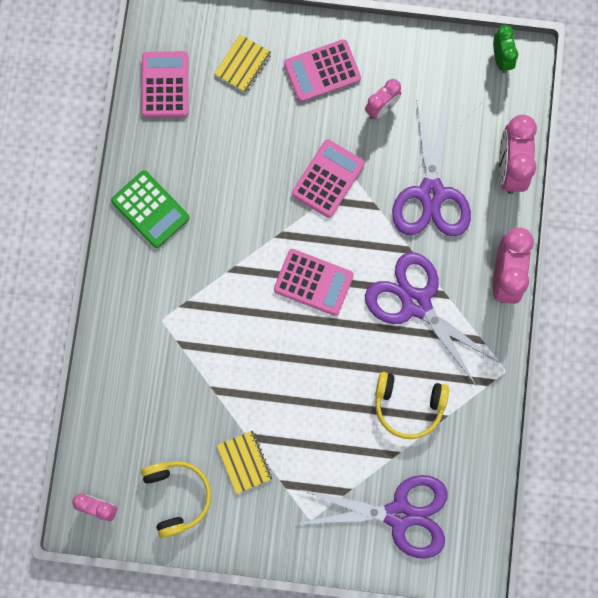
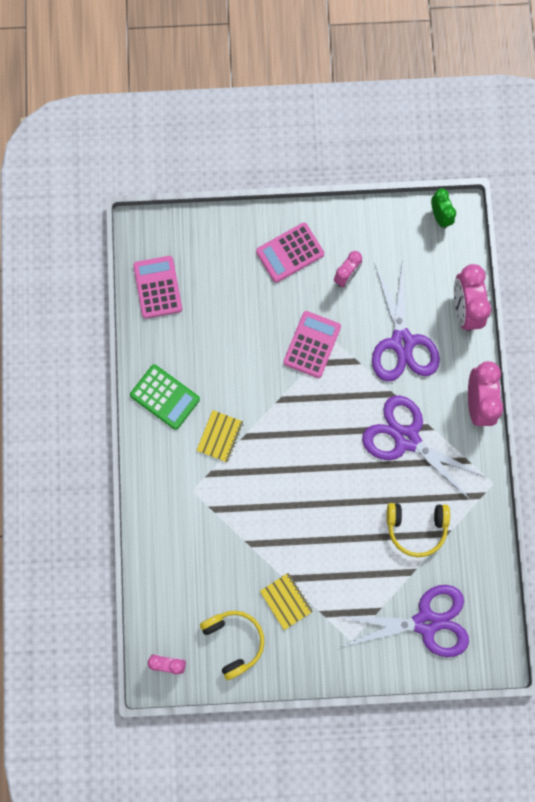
camera: 10 degrees left, 0 degrees up
(243, 64) = (221, 258): yellow notebook -> yellow notebook (220, 436)
(313, 282) = (316, 436): pink calculator -> none

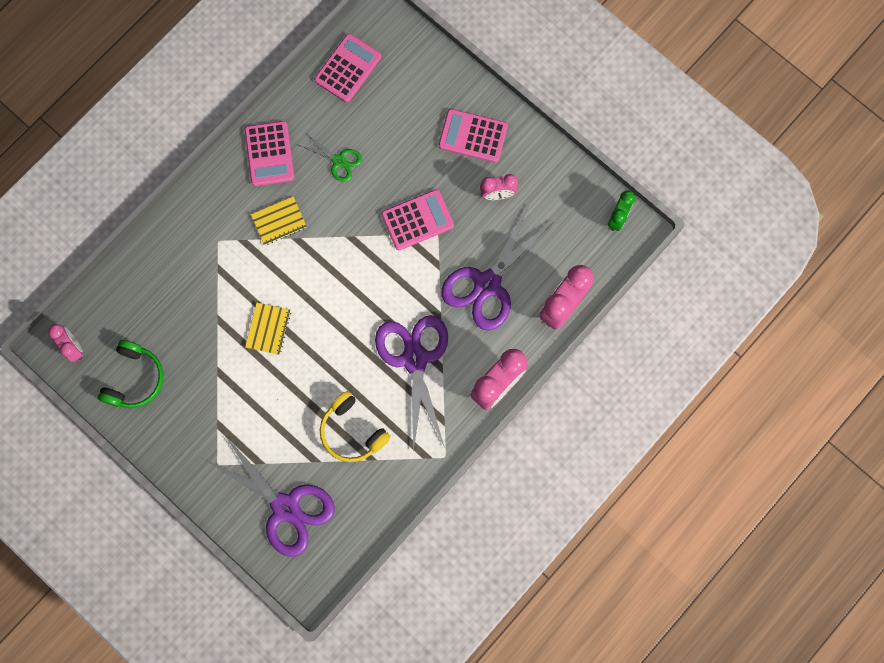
camera: 45 degrees right, 0 degrees up
(165, 397) = (269, 154): green calculator -> pink calculator
(217, 356) = (339, 161): none -> green scissors
(234, 641) = (134, 378): yellow headphones -> green headphones
(286, 601) = (201, 388): yellow notebook -> yellow notebook (268, 329)

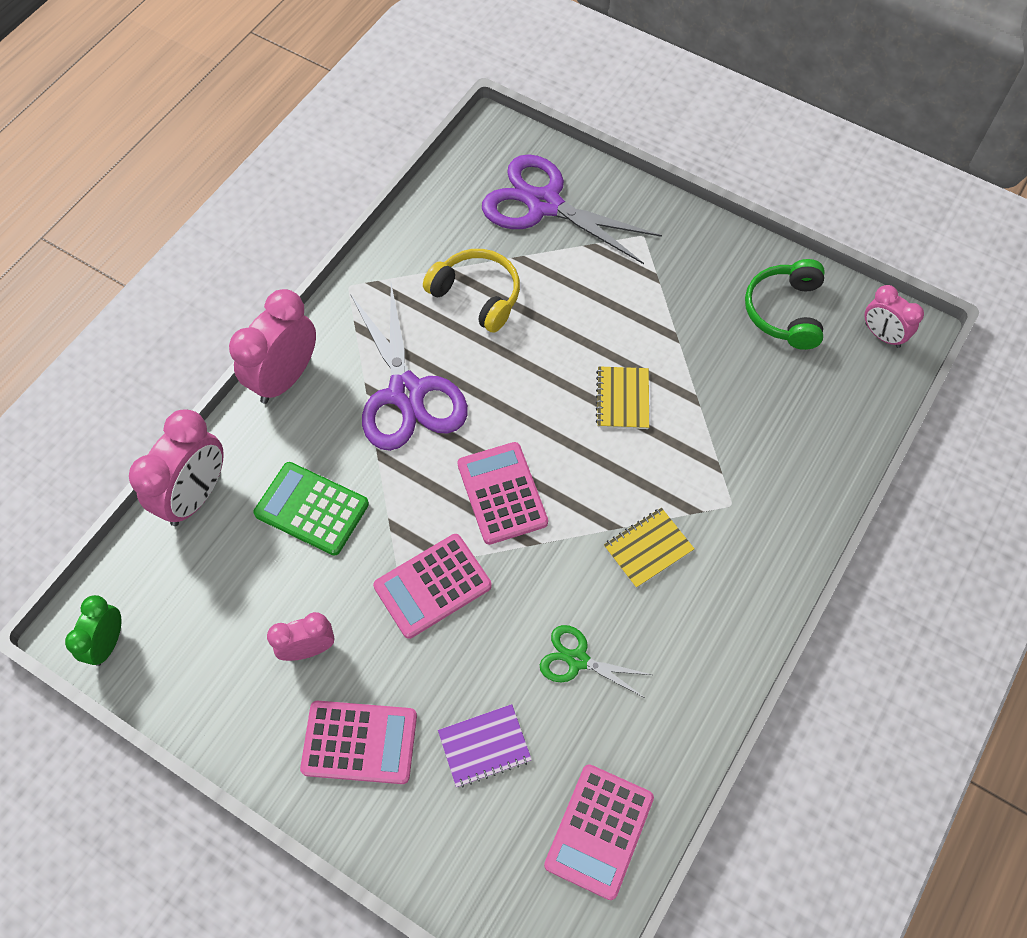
camera: 170 degrees right, 15 degrees down
(269, 154) = (693, 652): pink calculator -> pink calculator (502, 493)
(402, 122) = (484, 746): none -> purple notebook
(487, 284) = (311, 509): purple scissors -> green calculator

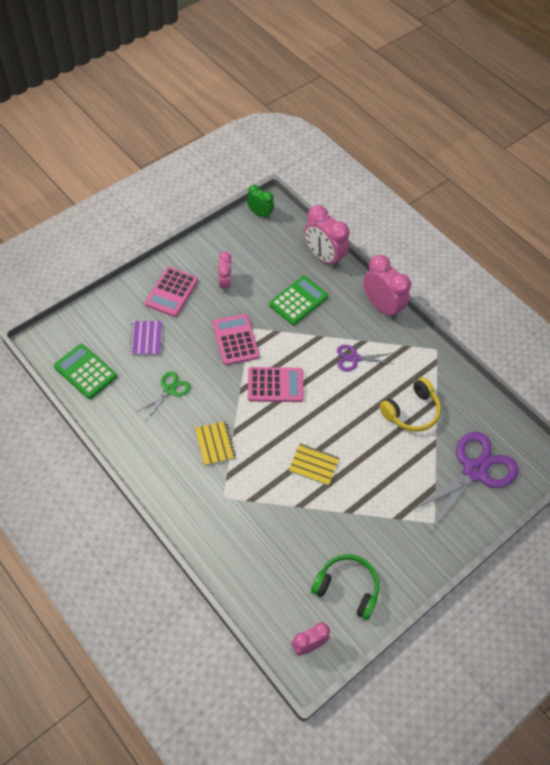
camera: 105 degrees right, 5 degrees down
(407, 393) = (354, 358): purple scissors -> purple scissors, size x0.50
(599, 831) = (85, 371): pink calculator -> green calculator

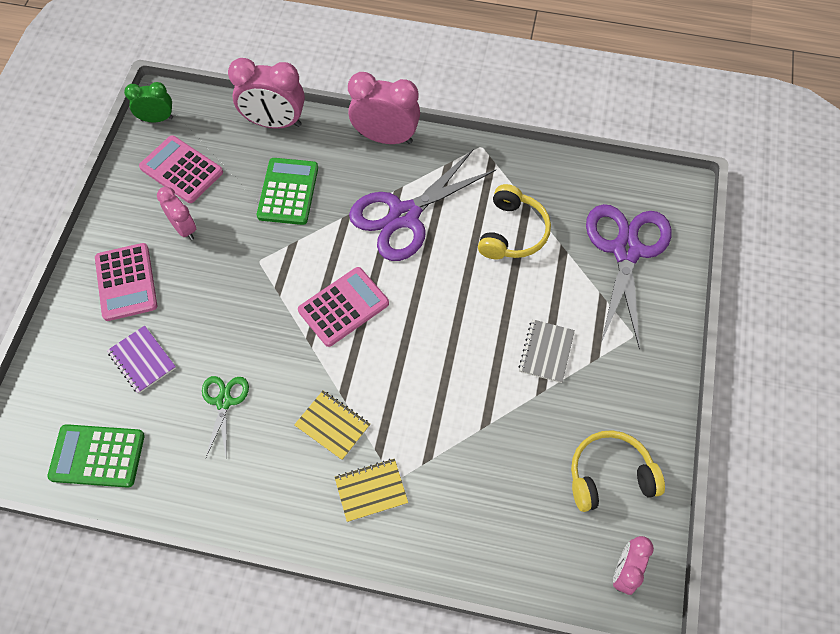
camera: 35 degrees left, 5 degrees up
(235, 340) = (253, 286): pink calculator -> pink calculator (181, 170)
(313, 465) = (461, 367): yellow notebook -> yellow notebook (371, 490)
(347, 588) = (609, 476): green headphones -> yellow headphones
(354, 358) = (404, 216): purple scissors -> purple scissors, size x1.98
(371, 493) = (546, 352): none -> grey notebook

